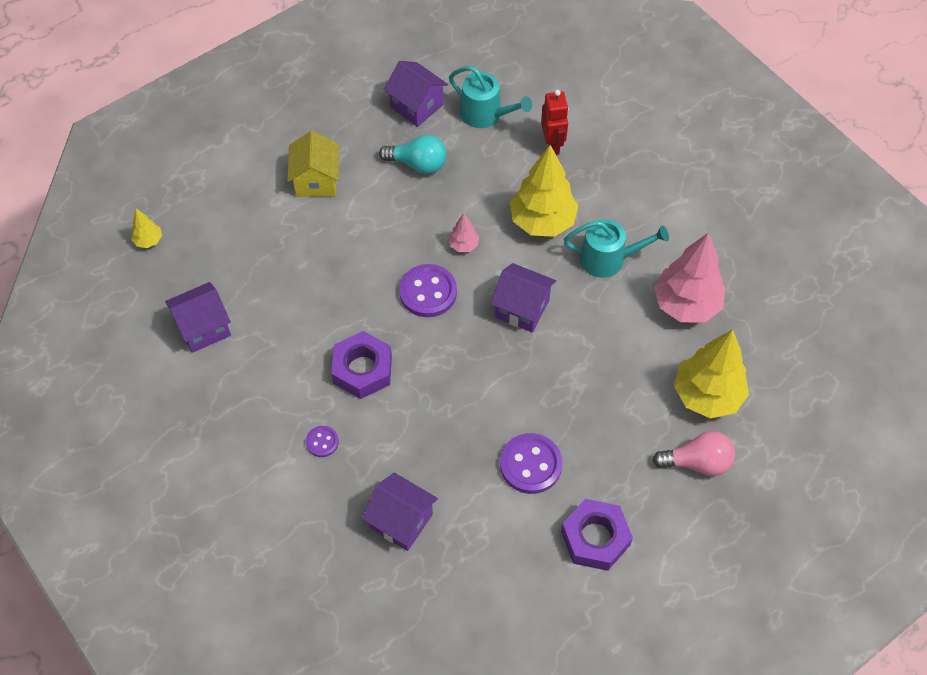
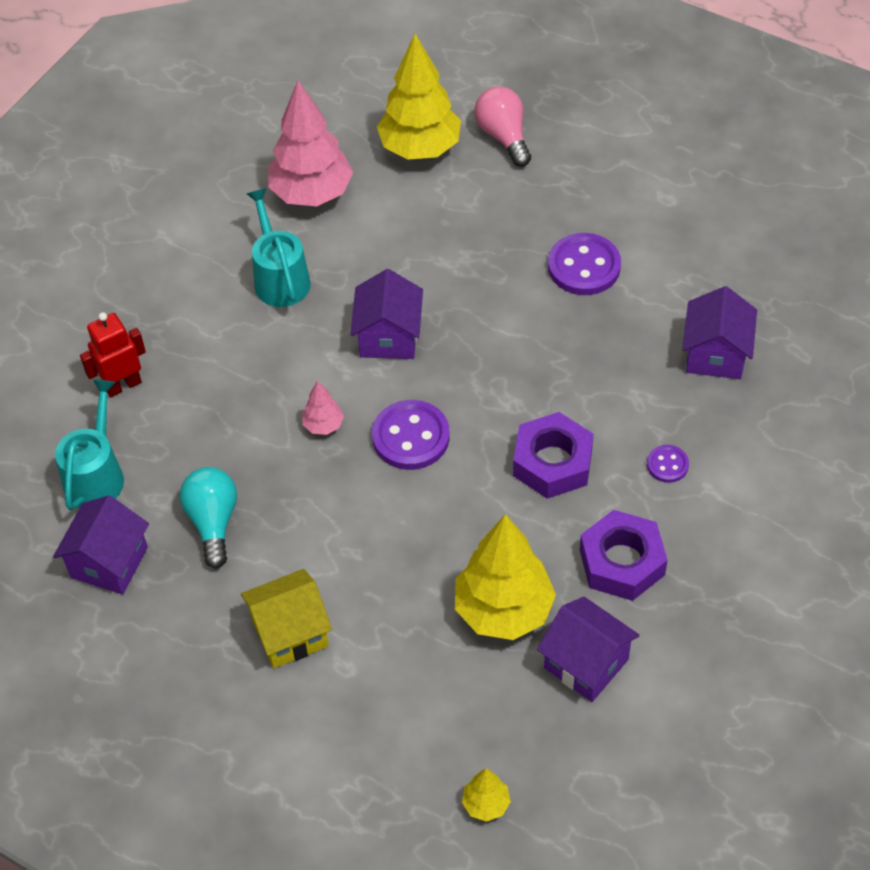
camera: 110 degrees left, 5 degrees down
(542, 221) = (252, 357): yellow tree -> yellow tree (504, 610)
(595, 538) = (635, 191): purple nut -> purple nut (622, 562)

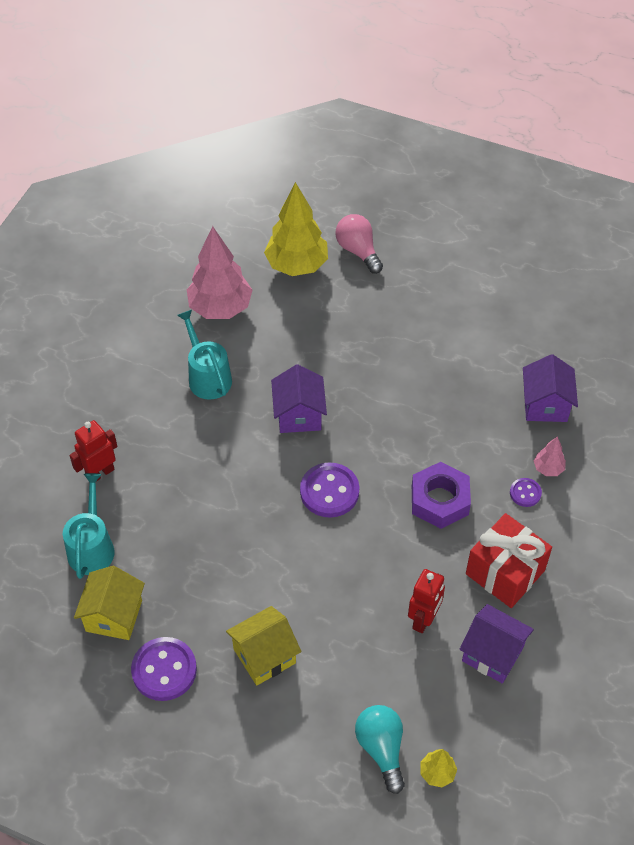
camera: 10 degrees left, 0 degrees up
(109, 562) = (114, 615): purple house -> yellow house
(213, 522) = (189, 574): turquoise light bulb -> turquoise light bulb (381, 749)
(323, 425) = (261, 489): pink tree -> pink tree (548, 468)
(504, 610) = (423, 619): yellow tree -> red robot
(584, 266) = (436, 346): purple button -> purple button (164, 670)
(622, 562) = (505, 572): purple nut -> red gift

